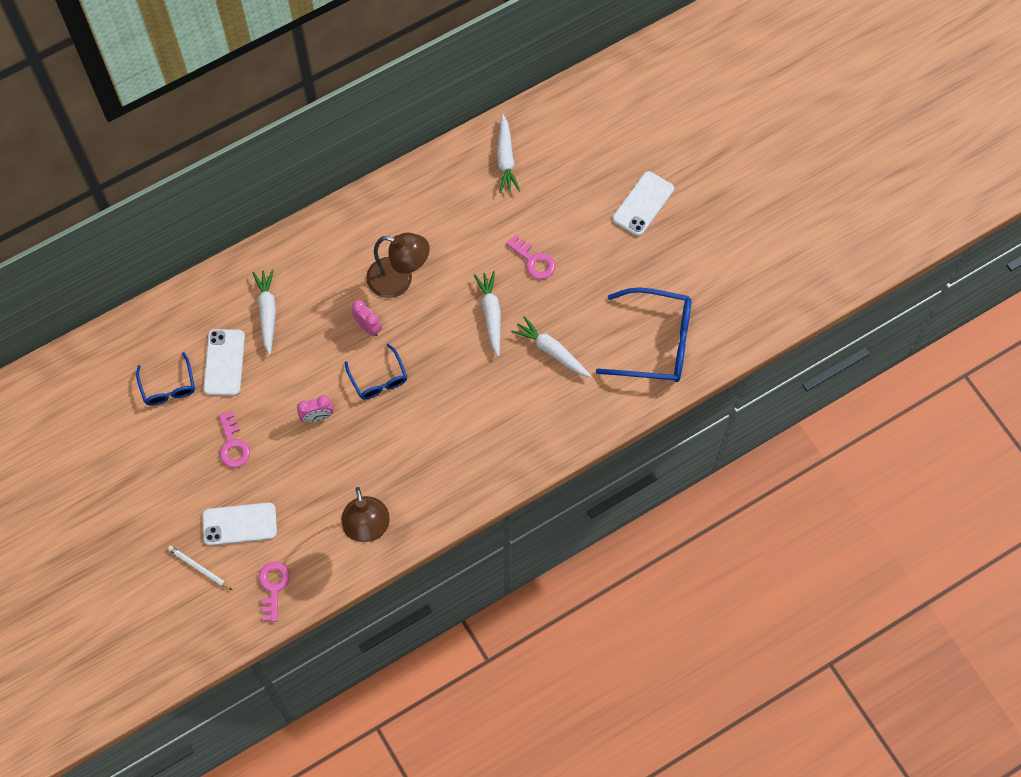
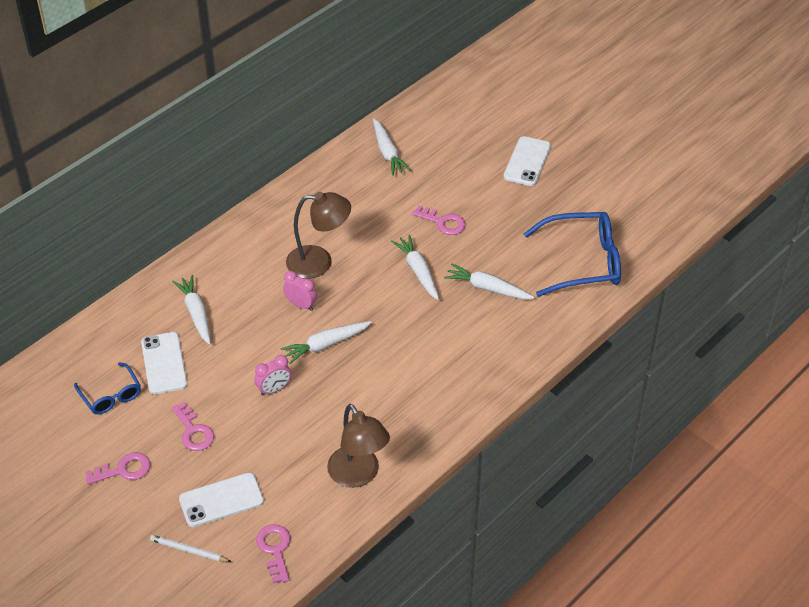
camera: 15 degrees left, 20 degrees down
(161, 470) = (123, 470): none -> pink key
(378, 379) = (326, 345): blue glasses -> white carrot

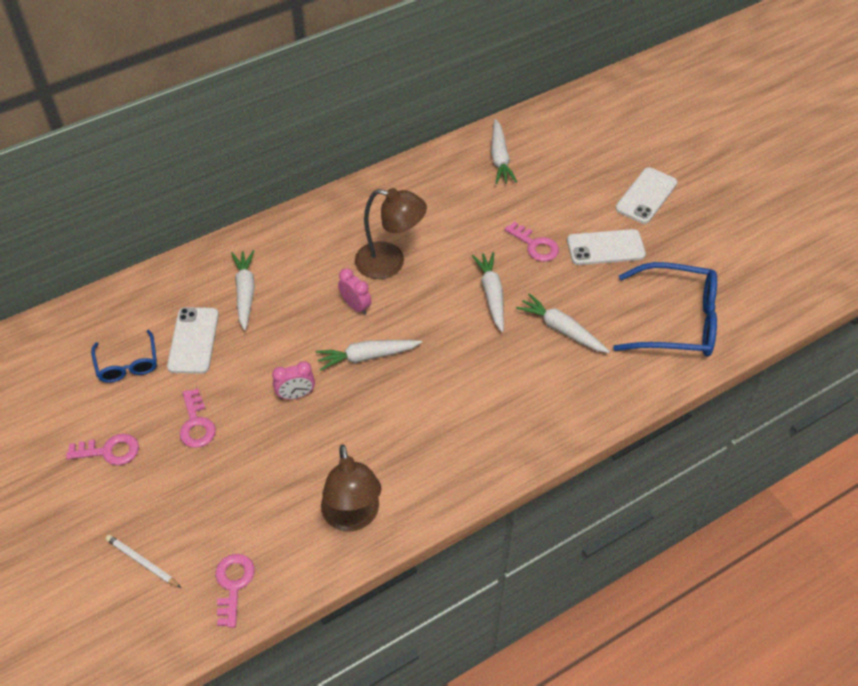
camera: 15 degrees right, 5 degrees up
(221, 500) = (197, 511): white phone -> white phone (605, 248)

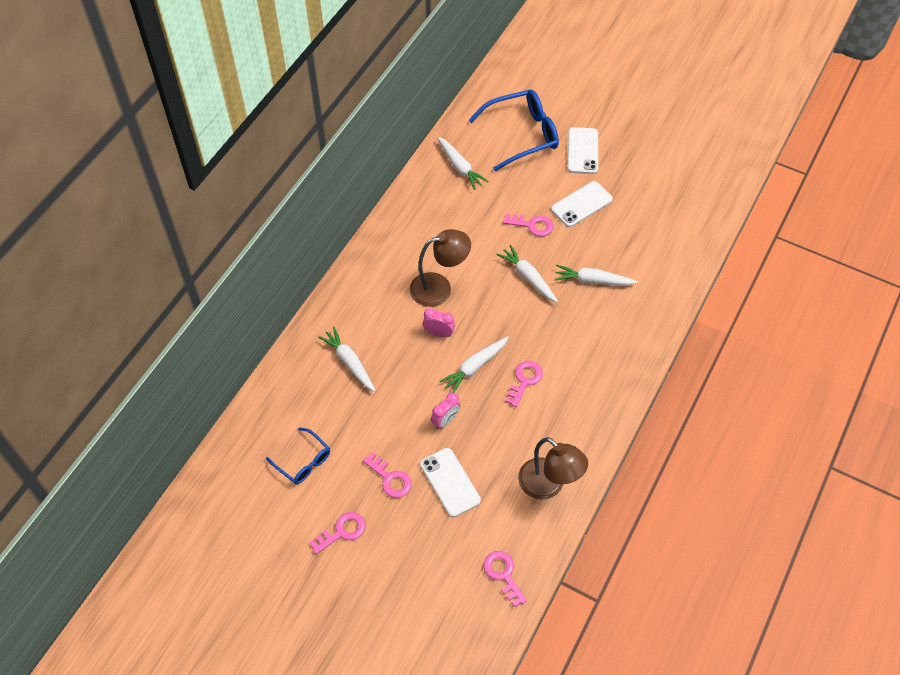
camera: 30 degrees left, 5 degrees up
(142, 562) = (429, 594): white pencil -> none
(193, 340) = (339, 418): white phone -> white phone (450, 482)
(409, 395) = (525, 380): none -> pink key
(676, 321) = (663, 238): blue glasses -> blue glasses (522, 135)

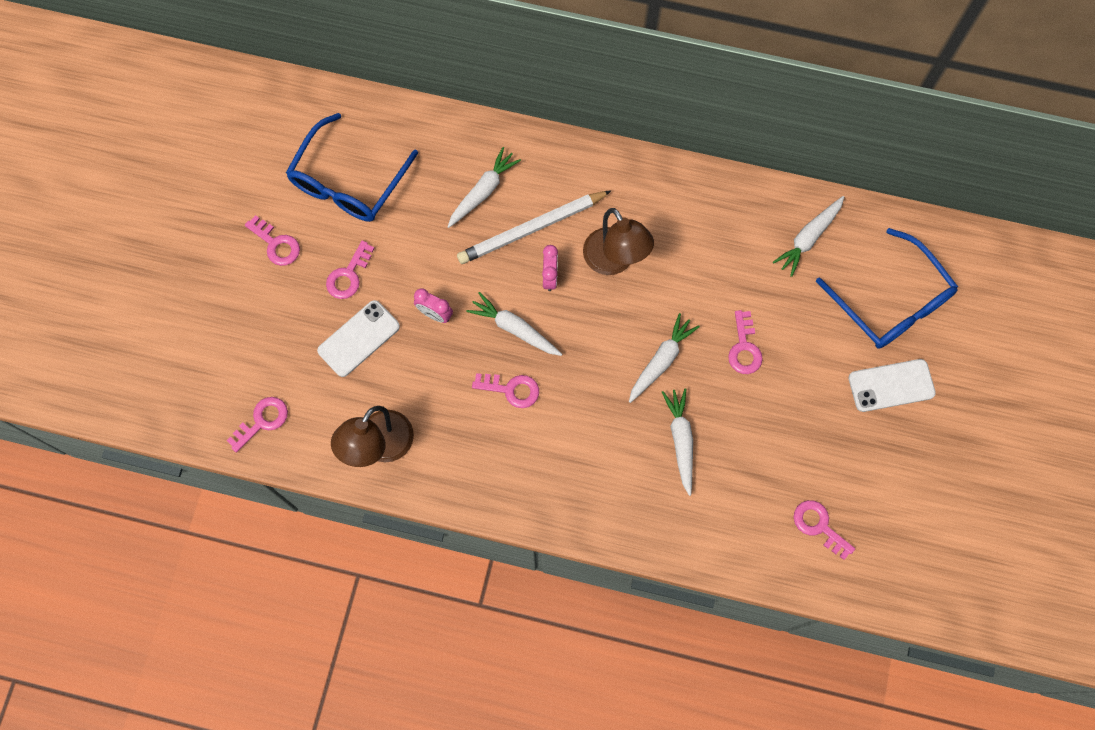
camera: 75 degrees right, 15 degrees up
(303, 461) = (348, 181): blue glasses -> blue glasses, size x1.79
(394, 336) = (532, 229): none -> white pencil
(581, 204) = (798, 402): white phone -> none
(673, 216) = (819, 526): none -> pink key

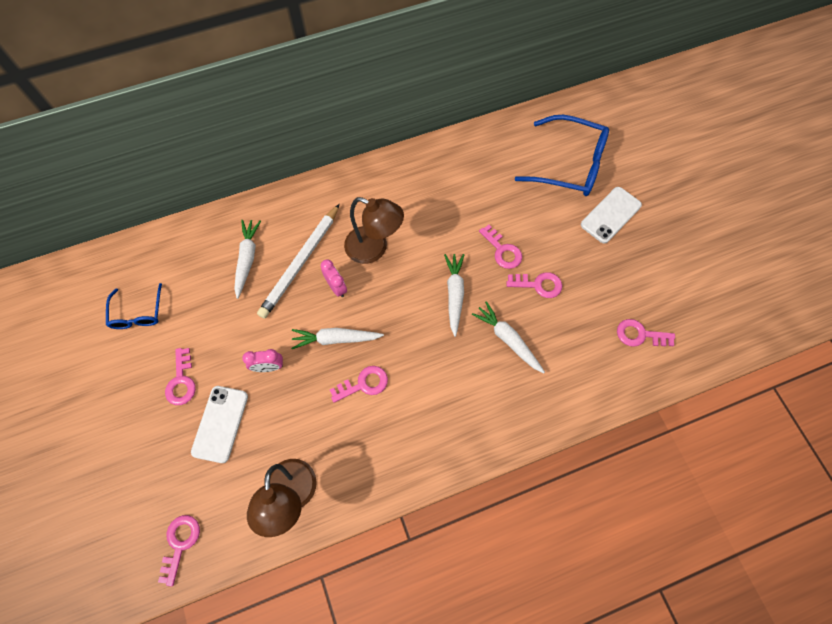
camera: 35 degrees left, 5 degrees down
(276, 244) = (106, 395): pink key -> pink key (538, 285)
(348, 181) = (138, 313): blue glasses -> blue glasses, size x0.56
(808, 238) = (489, 157): white carrot -> none

